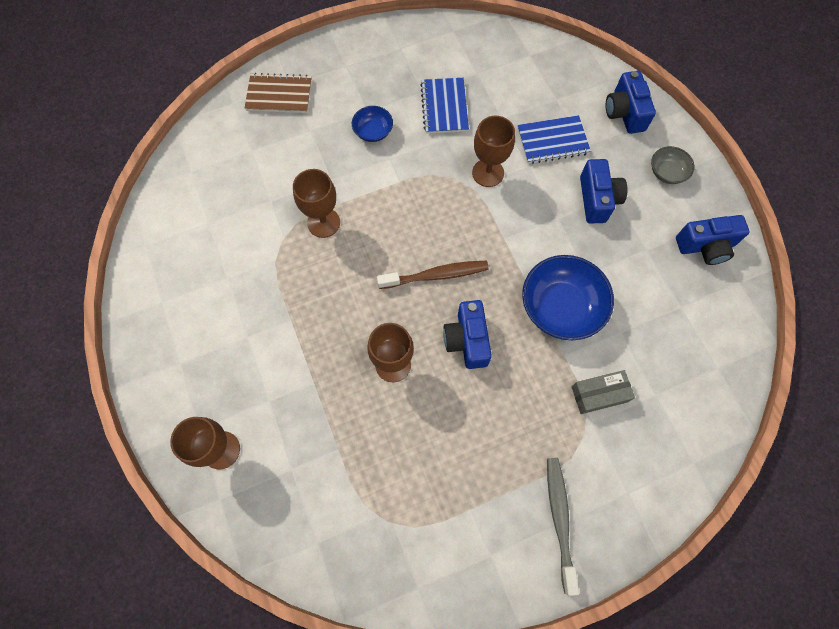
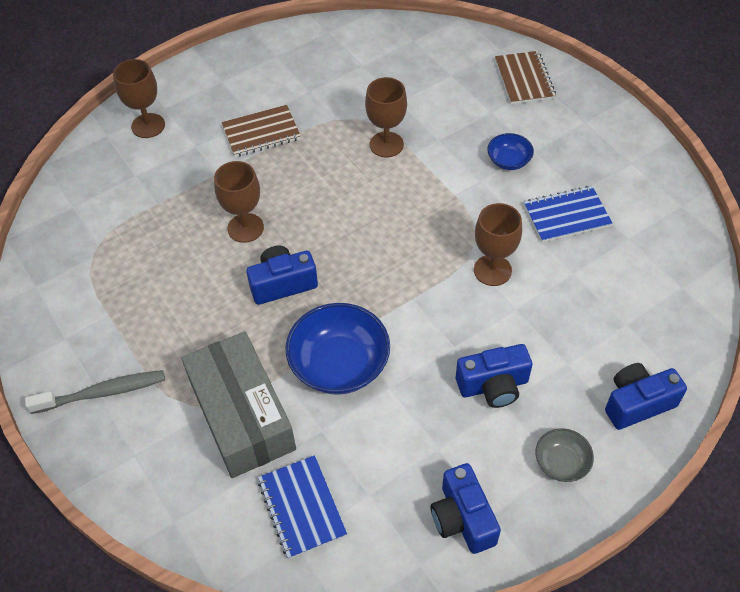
camera: 80 degrees right, 15 degrees down
(271, 333) = (261, 132): none -> brown notebook
(436, 275) = (351, 245): brown toothbrush -> none
(552, 141) = (561, 328): blue notebook -> blue notebook (302, 507)
(599, 394) = (242, 415): grey box -> grey box, size x2.07

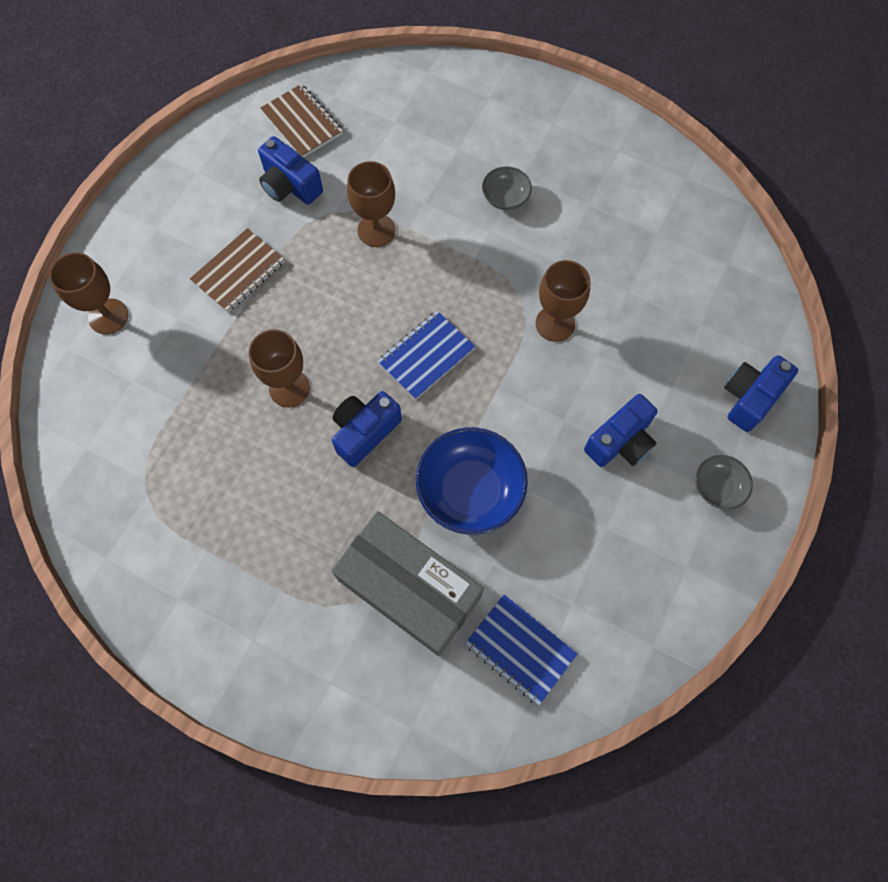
camera: 30 degrees left, 15 degrees up
(103, 393) = (257, 636): grey toothbrush -> none
(462, 518) = (664, 583): blue camera -> blue camera (290, 185)
(508, 161) = (505, 197): blue bowl -> grey bowl
(524, 79) = (469, 98): brown notebook -> brown notebook (302, 123)
(566, 216) = (590, 235): blue notebook -> blue notebook (426, 356)

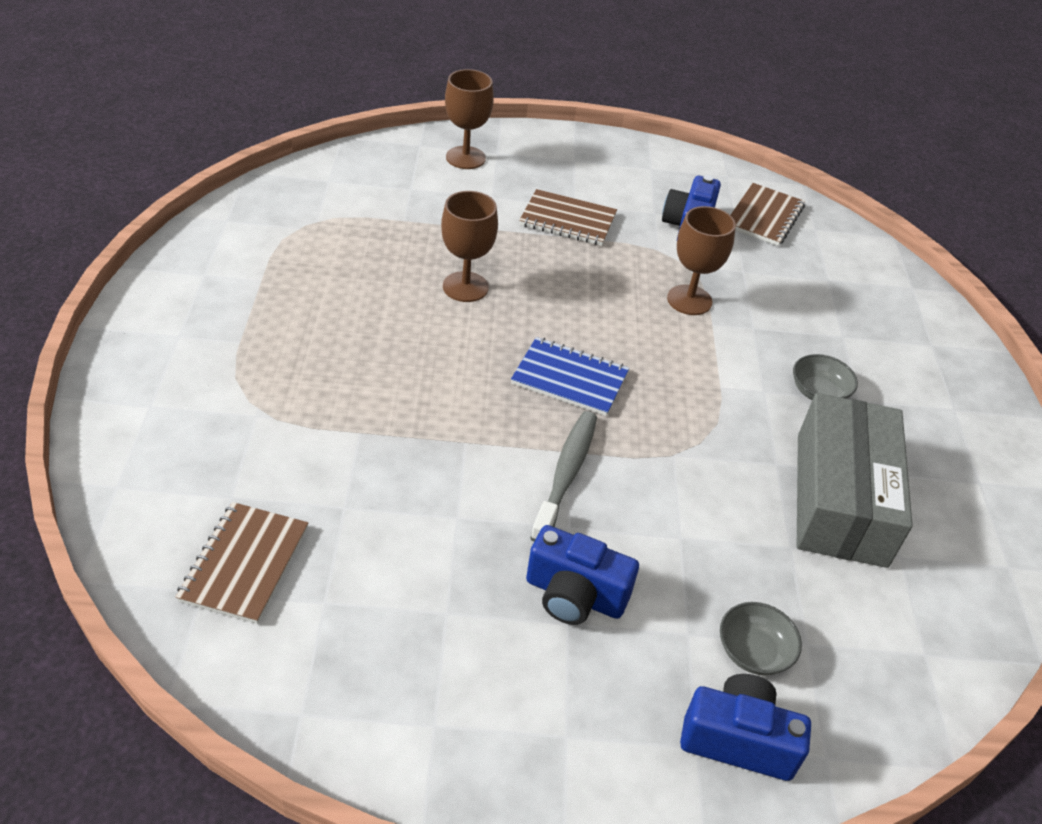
camera: 60 degrees right, 25 degrees down
(365, 432) = (449, 354): blue camera -> none
(409, 588) = (283, 440): grey box -> grey box (840, 498)
(470, 490) = (427, 461): blue bowl -> none
(517, 401) = (566, 474): none -> grey toothbrush
(520, 649) = (245, 564): blue notebook -> brown notebook
(555, 323) = (691, 483): brown goblet -> none
(717, 487) = (574, 733): grey bowl -> grey bowl (753, 652)

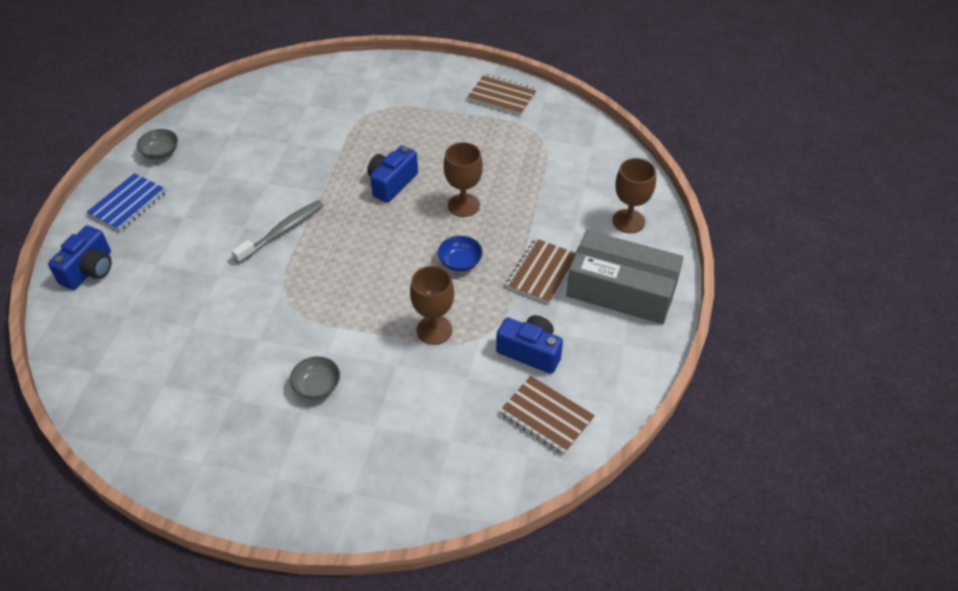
camera: 105 degrees right, 5 degrees up
(245, 564) = (264, 110): brown notebook -> brown notebook (502, 96)
(566, 474) = (282, 231): grey toothbrush -> grey toothbrush turned 75 degrees counterclockwise
(569, 379) = (362, 245): blue notebook -> blue notebook (128, 204)
(572, 285) = (460, 262): none -> blue bowl
(574, 595) = (199, 222): blue camera -> blue camera (391, 183)
(753, 652) = (132, 289): grey bowl -> grey bowl (161, 153)
(840, 498) = (218, 366): grey box -> grey box (621, 290)

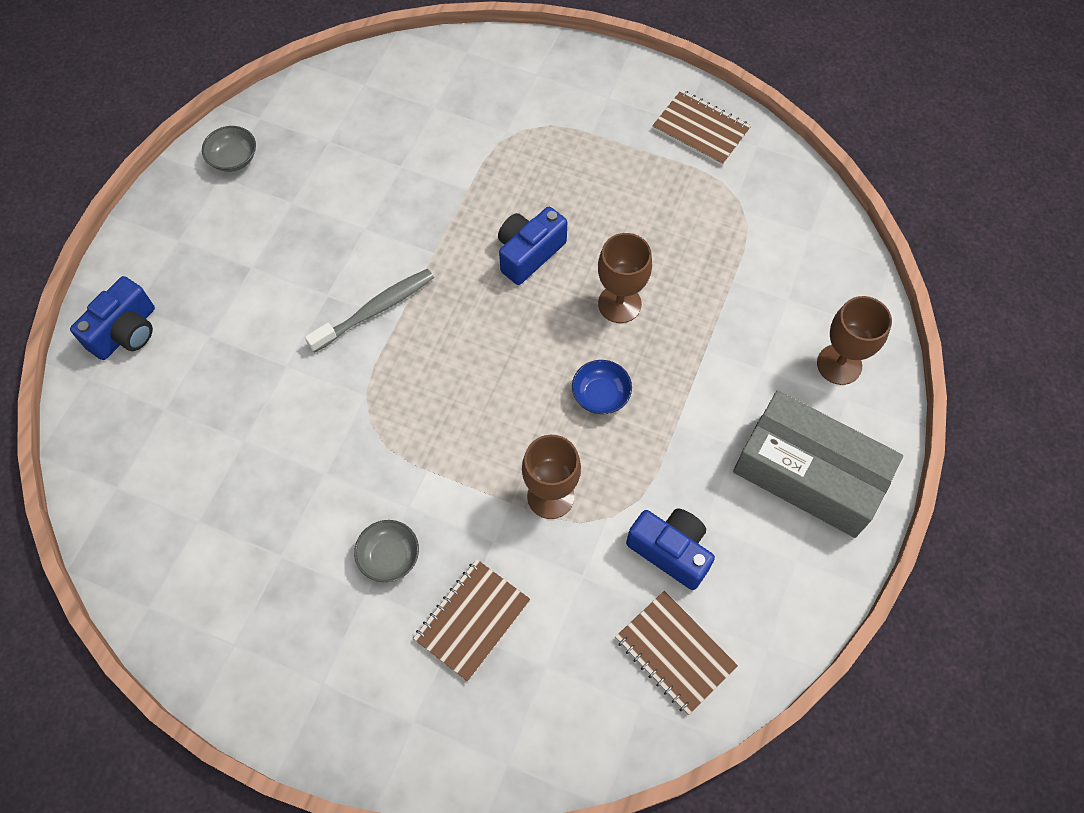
camera: 10 degrees right, 15 degrees up
(128, 204) = (184, 235): blue notebook -> none
(542, 272) = (707, 429): brown notebook -> brown notebook (472, 620)

